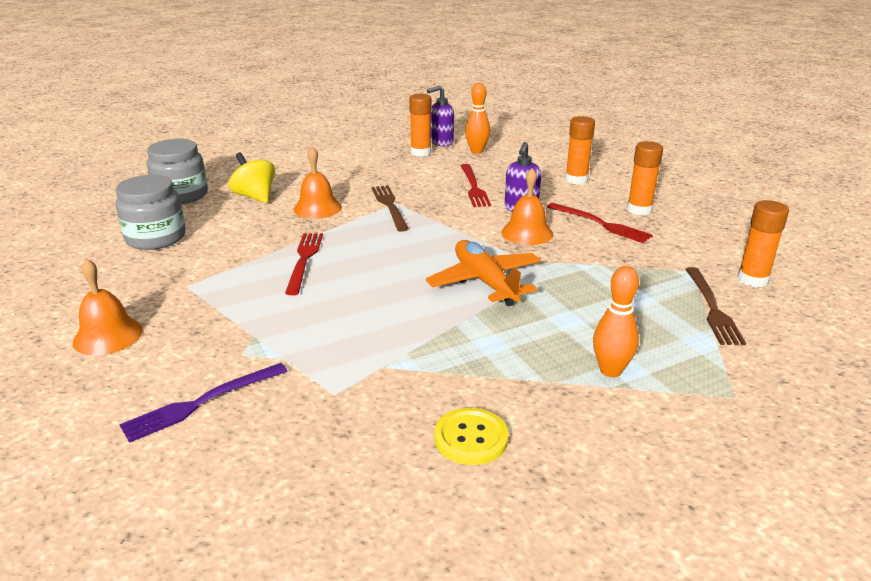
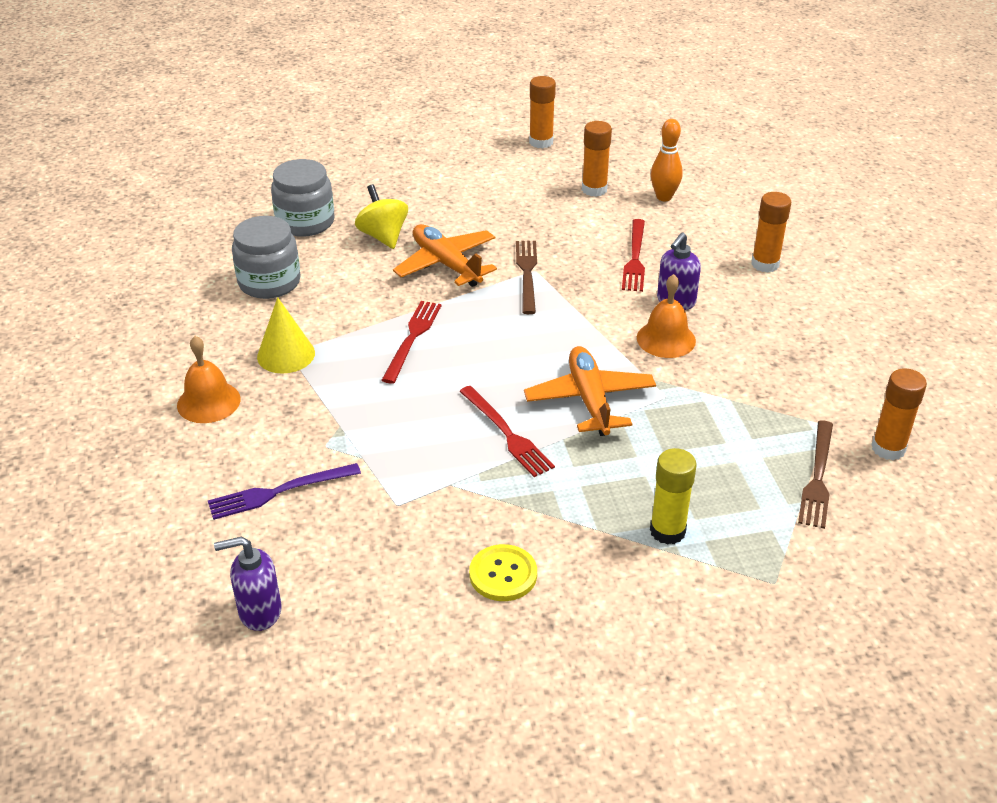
camera: 15 degrees right, 10 degrees up
(183, 287) = (286, 355): none -> yellow cone
(317, 208) = (446, 264): orange bell -> orange plane
(441, 142) = (626, 175): purple soap dispenser -> purple soap dispenser (259, 612)
(600, 224) = (758, 339): red fork -> red fork (506, 433)
(610, 370) = (667, 531): orange bowling pin -> yellow glue stick
(639, 210) = (816, 325): orange glue stick -> orange glue stick (541, 142)

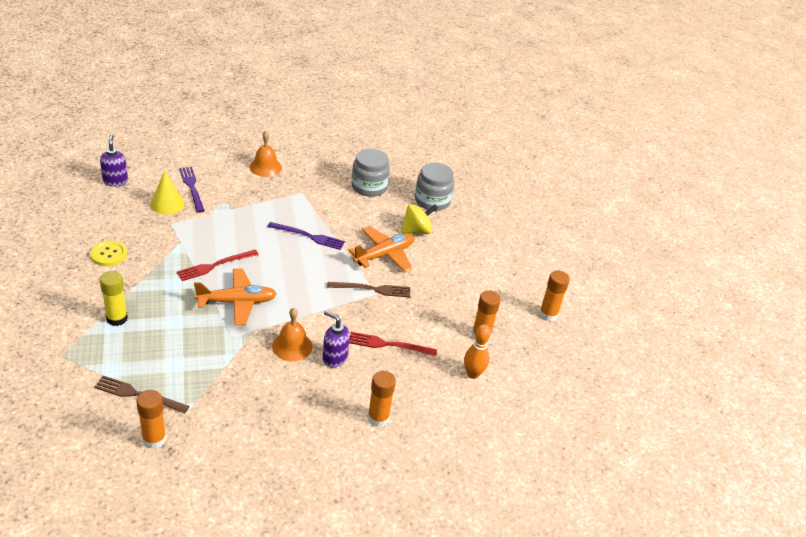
camera: 85 degrees right, 0 degrees up
(286, 355) = (300, 191): yellow cone -> yellow cone (167, 204)
(412, 338) = (308, 236): red fork -> purple fork

